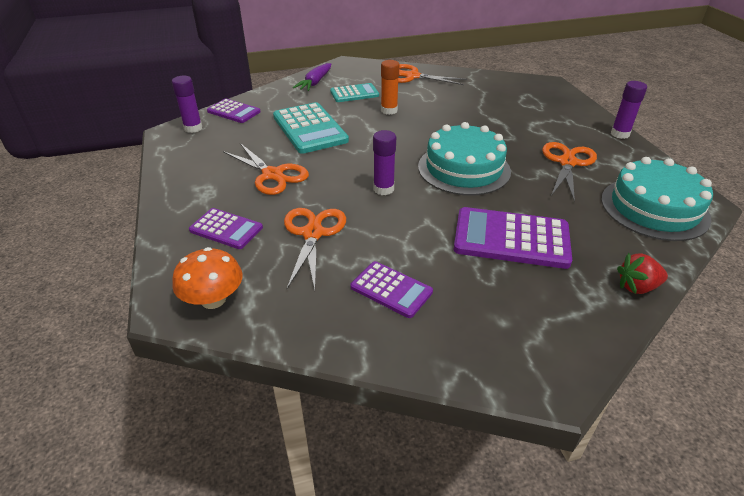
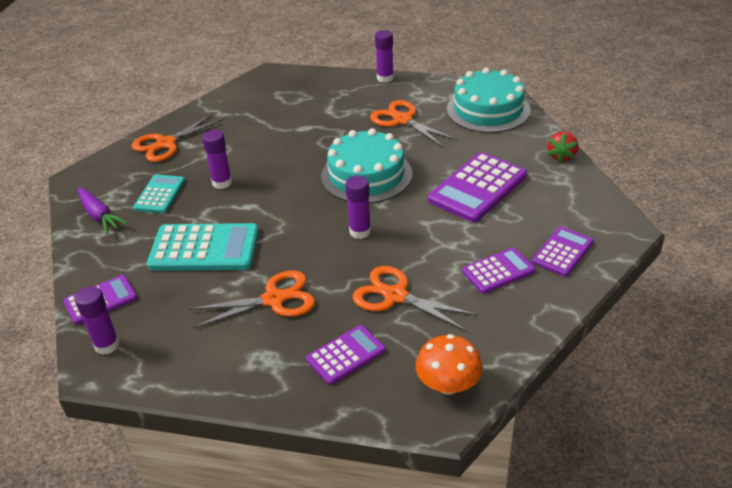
camera: 60 degrees left, 0 degrees up
(389, 110) = (222, 183): orange glue stick -> purple glue stick
(460, 332) = (562, 252): none -> purple calculator

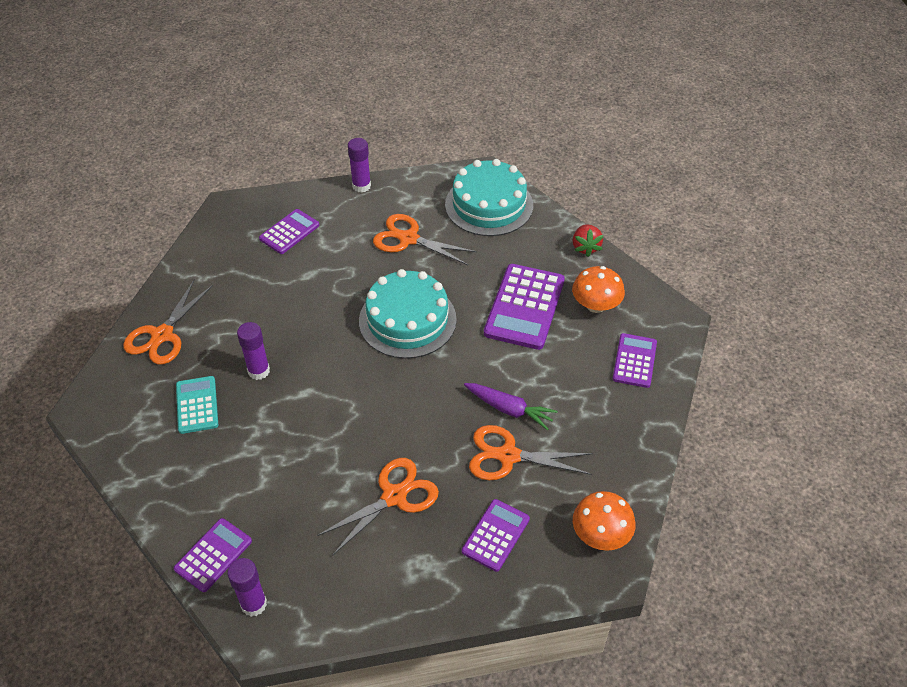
camera: 25 degrees left, 10 degrees up
(100, 216) = (144, 452): purple carrot -> purple carrot (509, 409)
(204, 248) = (288, 458): turquoise calculator -> none
(360, 232) = (437, 392): purple glue stick -> none
(498, 271) = (588, 399): purple calculator -> purple calculator (289, 232)
(547, 201) = (595, 305): none -> orange mushroom

